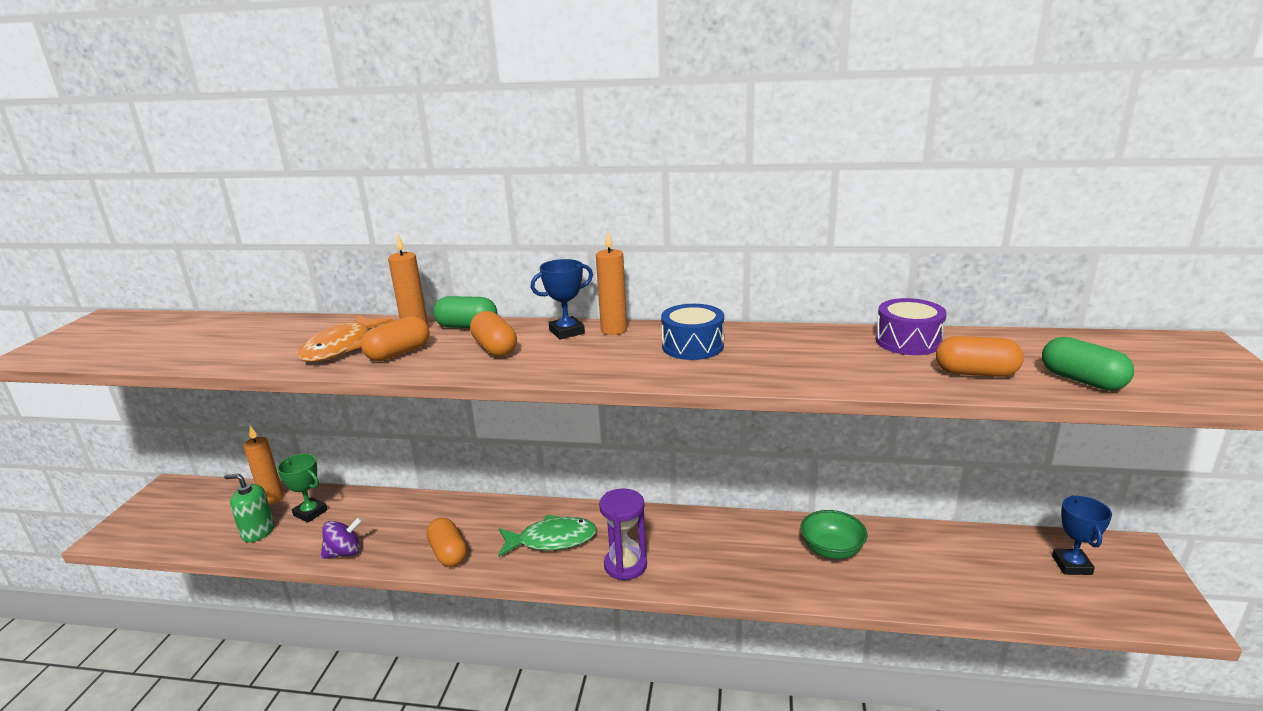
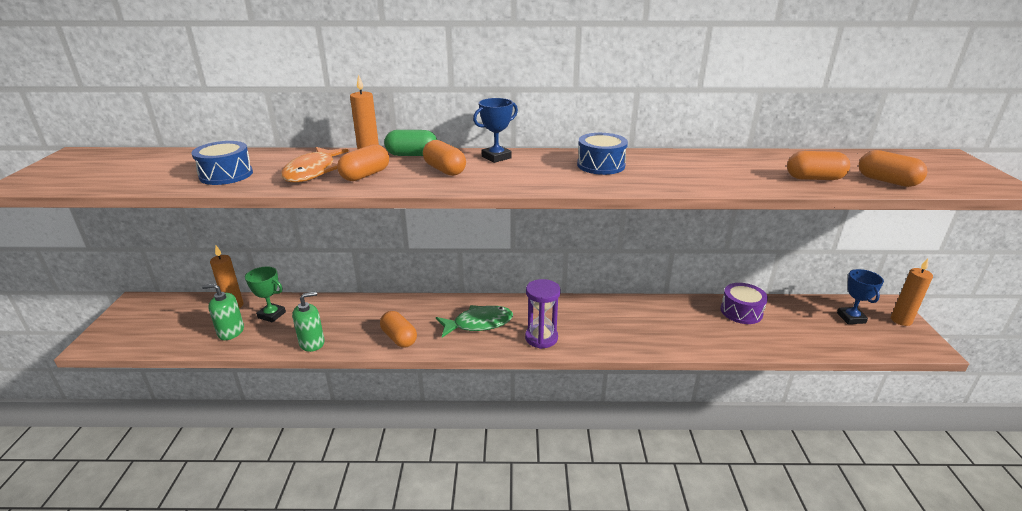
camera: 10 degrees left, 5 degrees up
(245, 349) = (226, 175): none -> blue drum
(344, 553) = (312, 343): purple spinning top -> green soap dispenser
(614, 330) = (533, 155): orange candle -> orange candle (901, 320)
(831, 550) = (688, 318): green bowl -> none
(908, 341) = (756, 159): purple drum -> purple drum (741, 311)
(1082, 380) = (887, 181): green capsule -> orange capsule

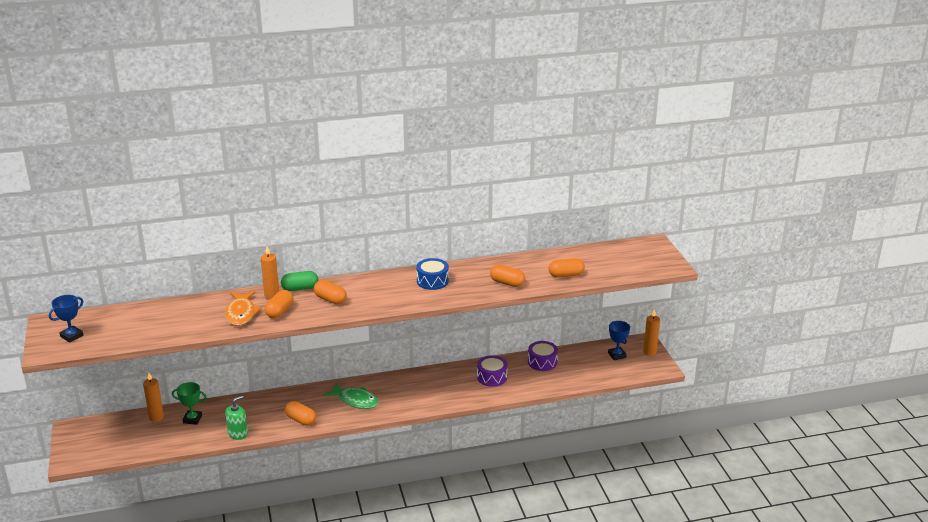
camera: 15 degrees left, 0 degrees up
(226, 175) = (183, 324): blue drum -> none
(231, 332) = (170, 436): green soap dispenser -> none
(479, 323) = (355, 400): green fish -> green fish turned 60 degrees clockwise
(496, 157) = (360, 283): blue trophy -> blue trophy (71, 336)
(541, 338) = (404, 403): purple hourglass -> none
(669, 321) = (492, 377): none -> purple drum
(887, 181) = (608, 272): orange capsule -> orange capsule (507, 283)

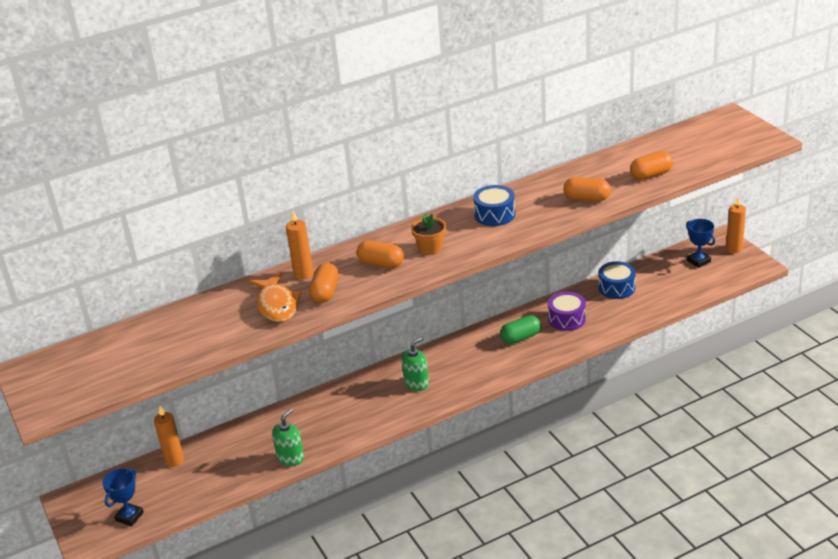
camera: 10 degrees left, 5 degrees up
(71, 336) = (68, 382): blue trophy -> blue trophy (129, 516)
(192, 419) = (223, 453): green trophy -> none
(300, 288) = (334, 257): green capsule -> green capsule (520, 337)
(301, 420) = (361, 423): orange capsule -> none
(355, 400) = (416, 383): green fish -> green soap dispenser
(372, 296) = (430, 248): none -> orange flower pot
(542, 362) = (616, 288): purple drum -> blue drum

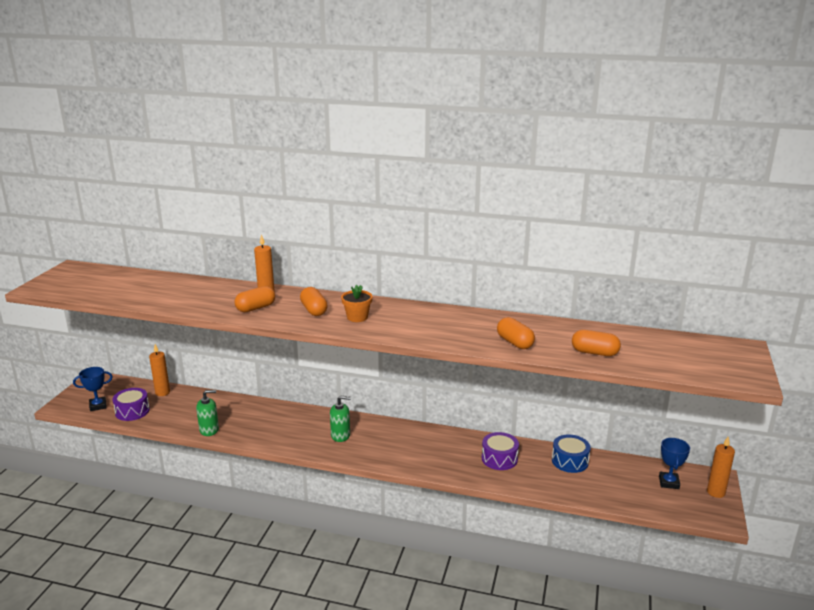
camera: 40 degrees right, 10 degrees down
(178, 496) = (132, 411): none -> purple drum
(277, 305) = (221, 301): orange fish -> none
(494, 214) = (434, 320): blue drum -> none
(520, 337) = (448, 450): green capsule -> none

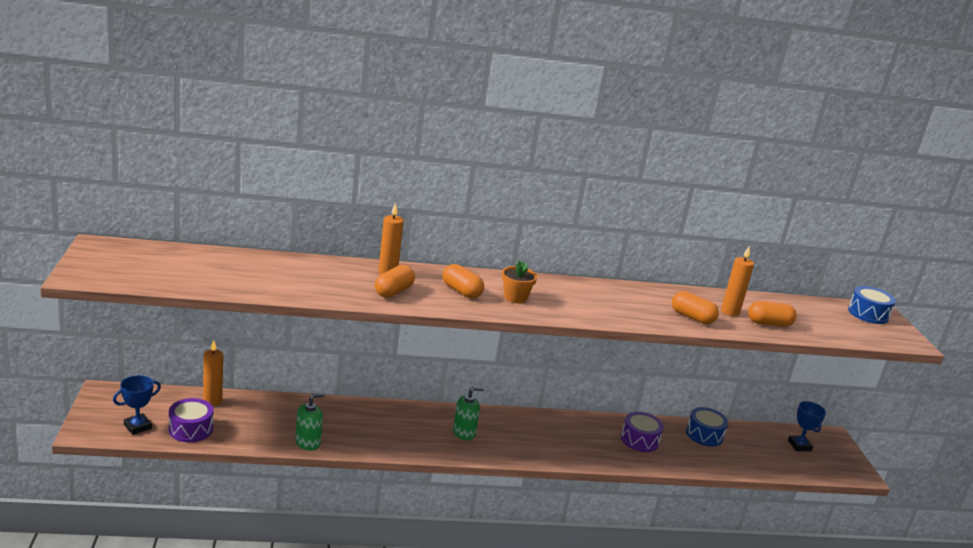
camera: 25 degrees left, 0 degrees up
(716, 492) = (841, 450): orange candle -> orange candle (730, 312)
(725, 350) = (868, 314): none -> blue drum

